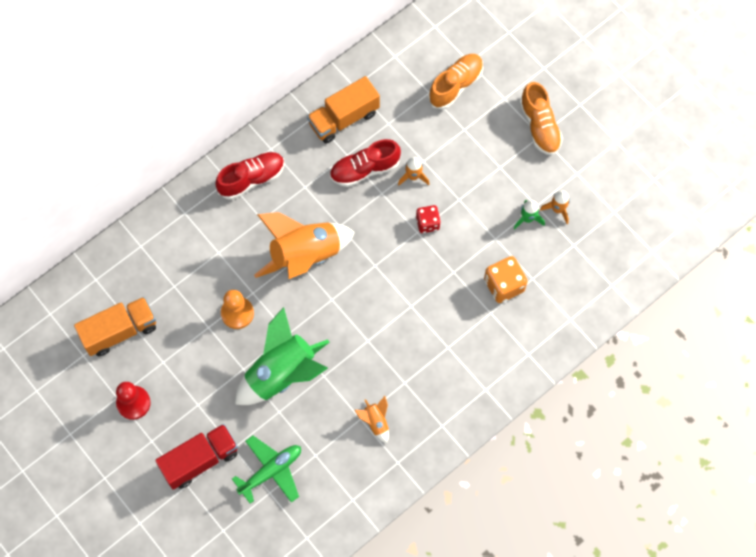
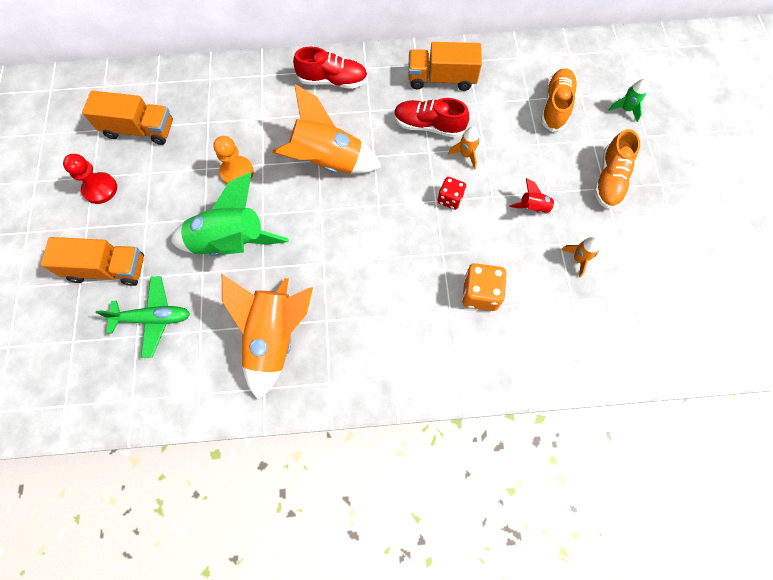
camera: 35 degrees right, 0 degrees up
(200, 460) = (107, 269): red truck -> orange truck
(375, 421) = (274, 337): orange rocket -> orange rocket, size x2.29
(455, 85) = (555, 106): orange shoe -> orange shoe turned 60 degrees counterclockwise
(497, 189) = (533, 208): none -> red rocket
(527, 219) = (544, 250): green rocket -> green rocket (625, 109)

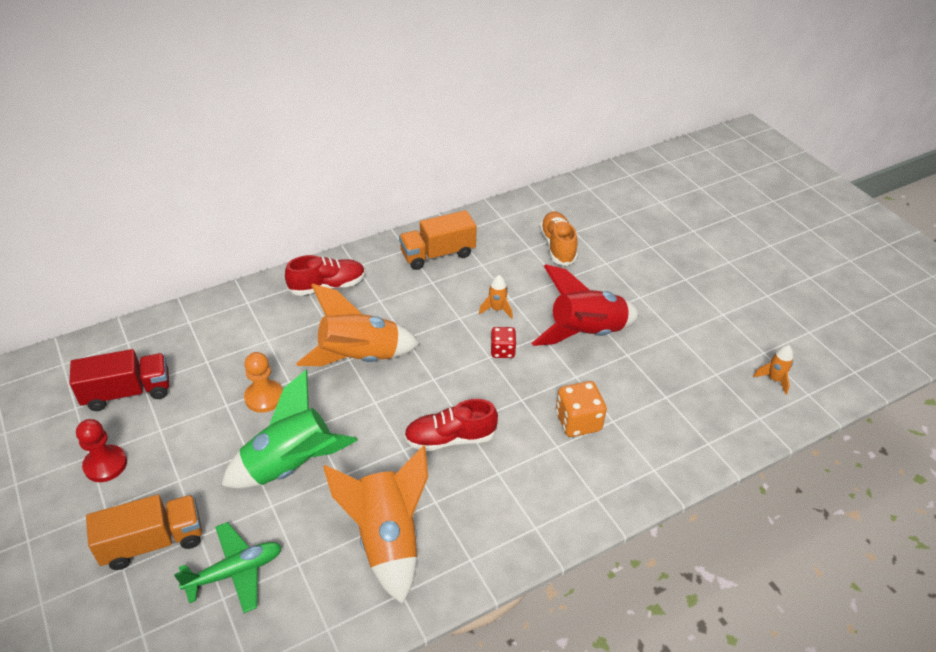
camera: 25 degrees left, 25 degrees down
(139, 129) = (128, 392): orange truck -> red truck
(429, 126) = (447, 296): red shoe -> red shoe (450, 438)
(533, 208) = (585, 333): red rocket -> red rocket, size x2.29
(578, 259) = (651, 361): orange rocket -> orange rocket (774, 379)
(610, 180) = (640, 289): orange shoe -> none
(625, 109) = (620, 231): green rocket -> none

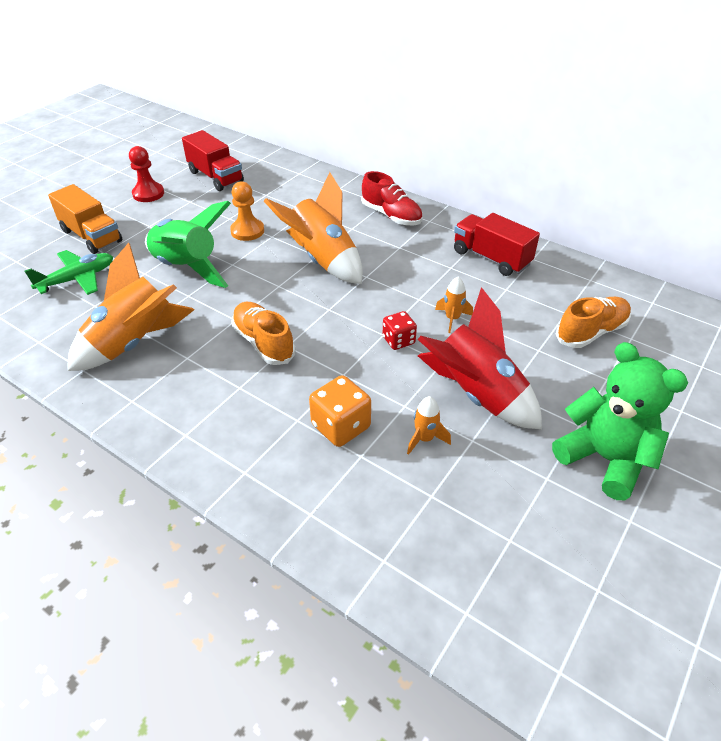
camera: 65 degrees right, 0 degrees up
(235, 572) = (77, 279): green plane -> green plane turned 75 degrees counterclockwise
(437, 254) = (491, 258): orange truck -> red truck
(450, 438) = (263, 343): red shoe -> orange shoe
(673, 300) = (604, 459): none -> green teddy bear
(774, 379) = (554, 616): orange rocket -> orange rocket (425, 439)

